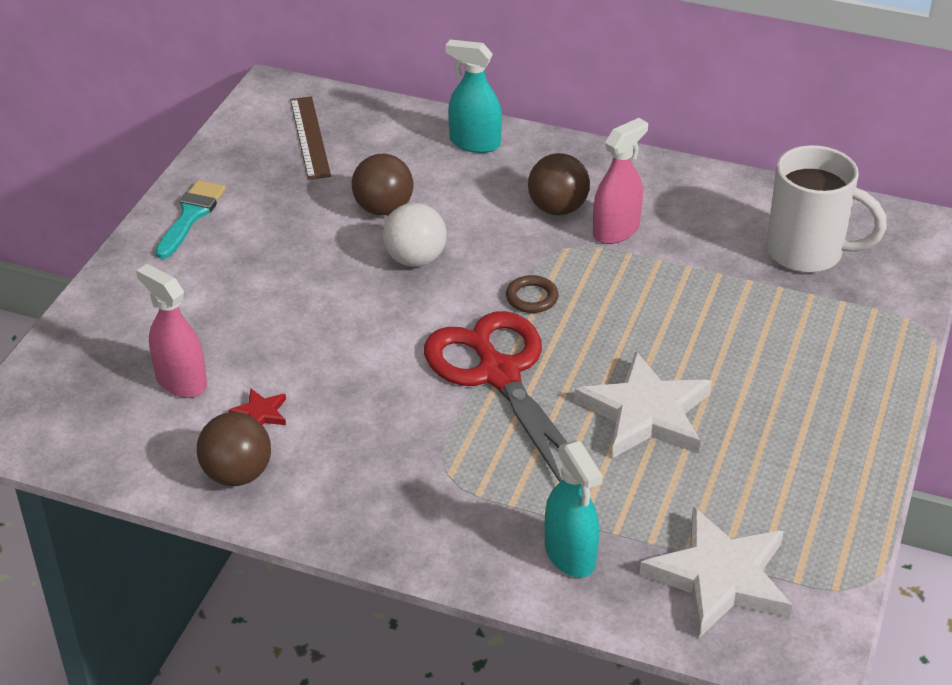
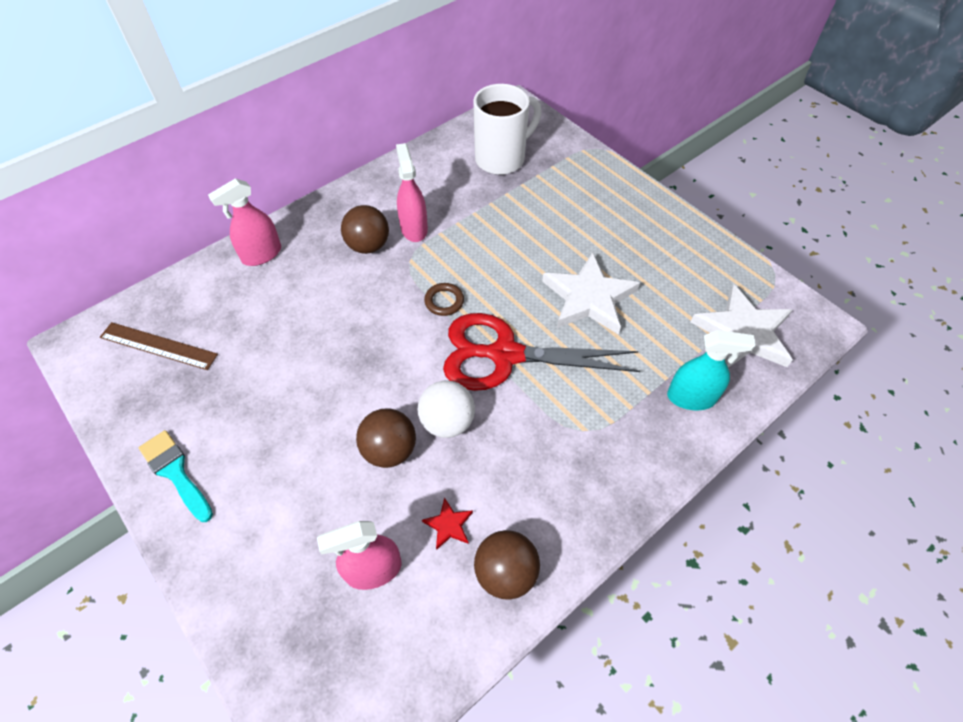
camera: 60 degrees left, 15 degrees up
(383, 209) = (284, 339): brown ball -> brown ball (389, 450)
(415, 259) = (354, 346): white ball -> white ball (447, 422)
(474, 143) = (261, 254): turquoise spray bottle -> pink spray bottle

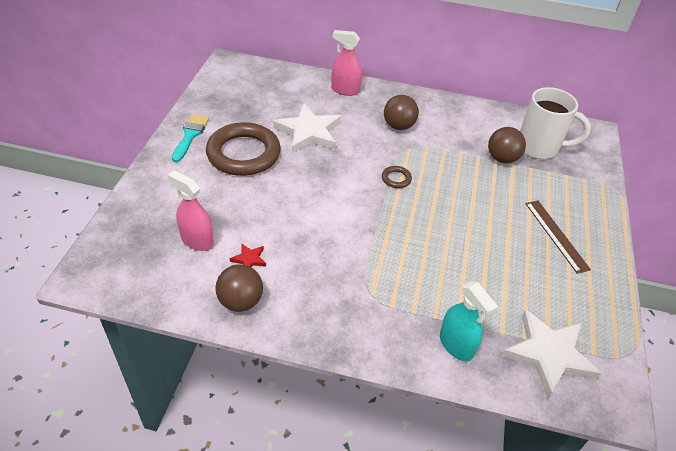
camera: 50 degrees right, 10 degrees down
(158, 345) = (253, 88): brown ruler -> brown ruler (556, 235)
(269, 428) = (243, 154): none -> brown ring
(389, 450) = (273, 208): brown ball -> brown ball (502, 158)
(414, 228) = (433, 138): pink spray bottle -> none
(447, 422) = (314, 224): white ball -> none
(505, 355) = (387, 227): red scissors -> none
(588, 298) = (477, 248): white star -> white star (309, 132)

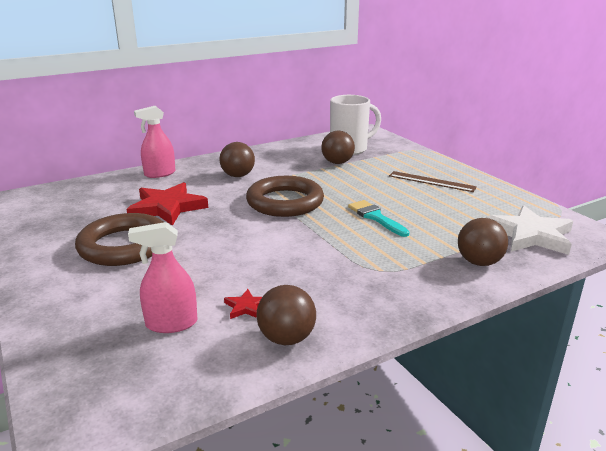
camera: 40 degrees left, 20 degrees down
(190, 135) = (42, 259): turquoise brush -> turquoise brush (375, 217)
(309, 132) = (167, 207): white star -> red star
(396, 179) = (285, 202): brown ring -> brown ring, size x2.48
(456, 345) = (479, 262): turquoise spray bottle -> brown ball

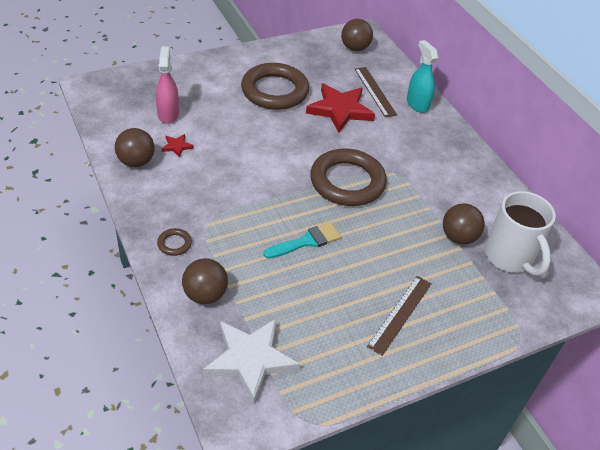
camera: 90 degrees right, 20 degrees up
(135, 191) = (375, 91): none -> brown ruler
(160, 174) = (417, 104): pink spray bottle -> turquoise spray bottle
(238, 175) = (414, 154): brown ball -> brown ball (355, 48)
(423, 288) = (174, 244): none -> brown ring

